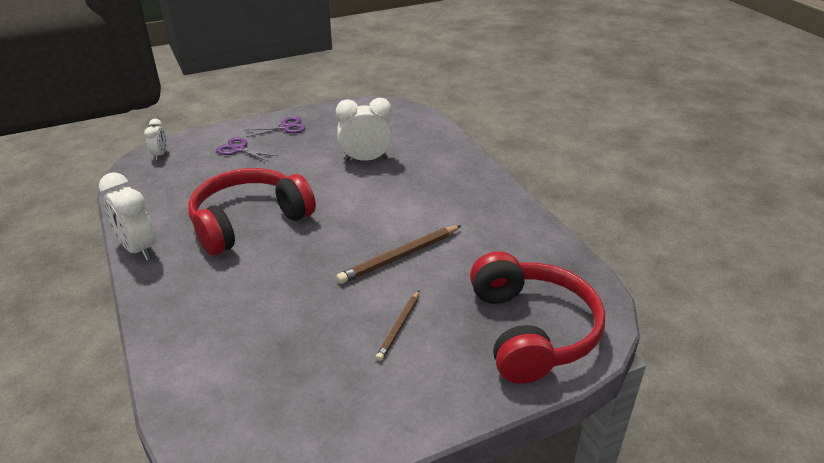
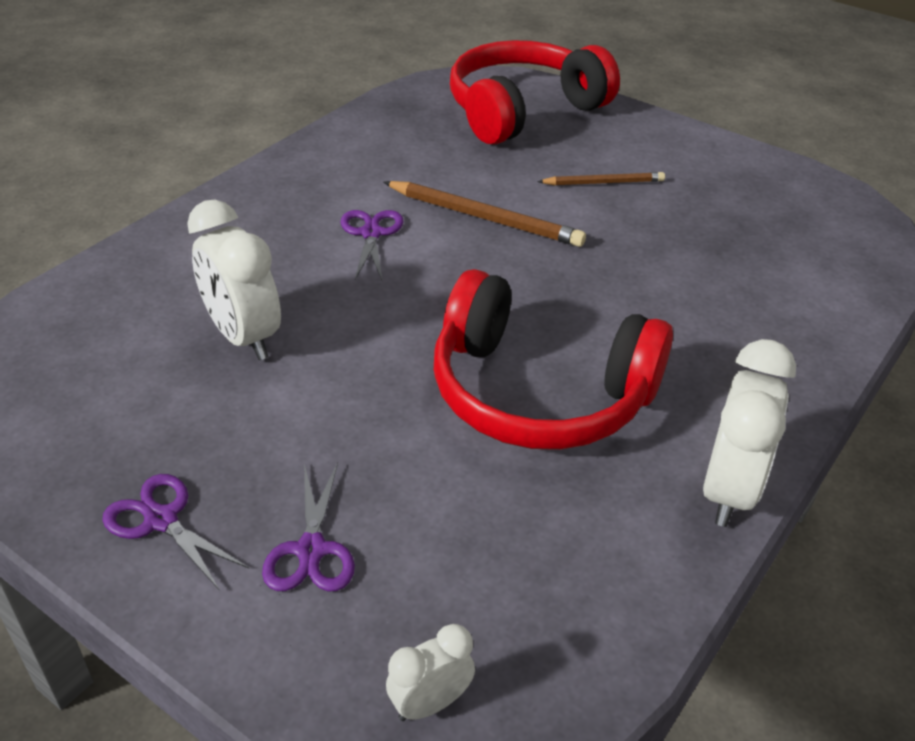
camera: 120 degrees left, 5 degrees up
(417, 212) = (371, 233): none -> purple scissors

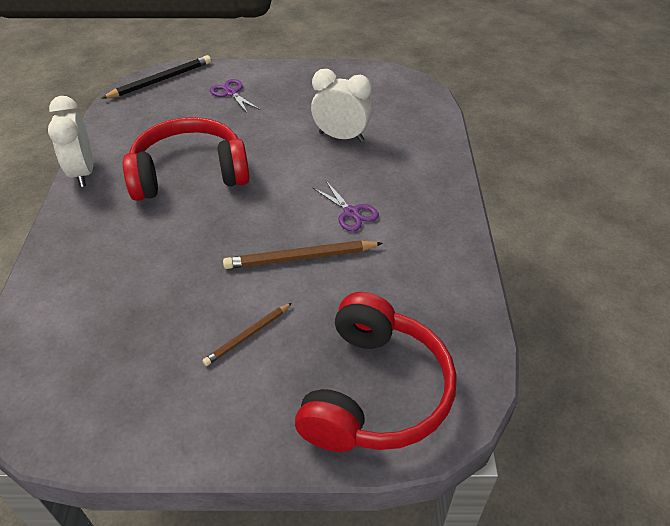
camera: 145 degrees right, 5 degrees up
(161, 520) = (288, 80): purple scissors -> none
(430, 703) = (160, 80): white clock -> black pencil

